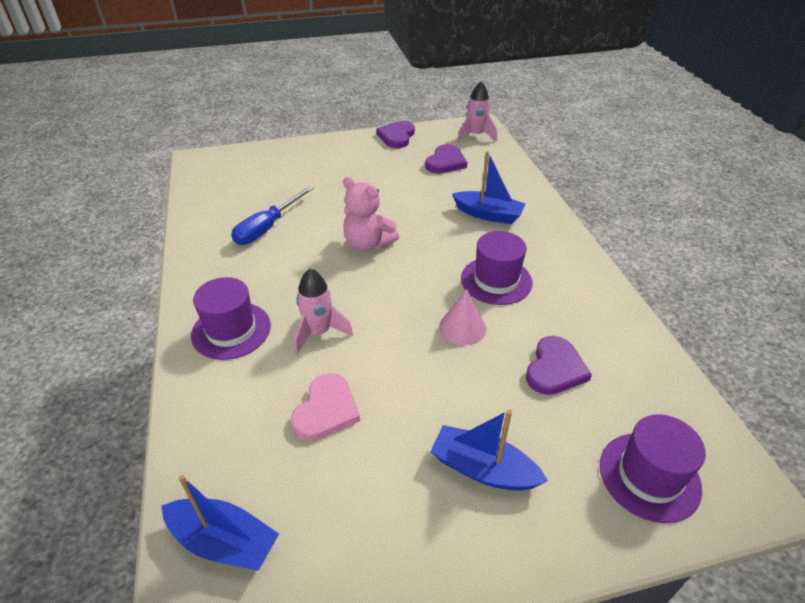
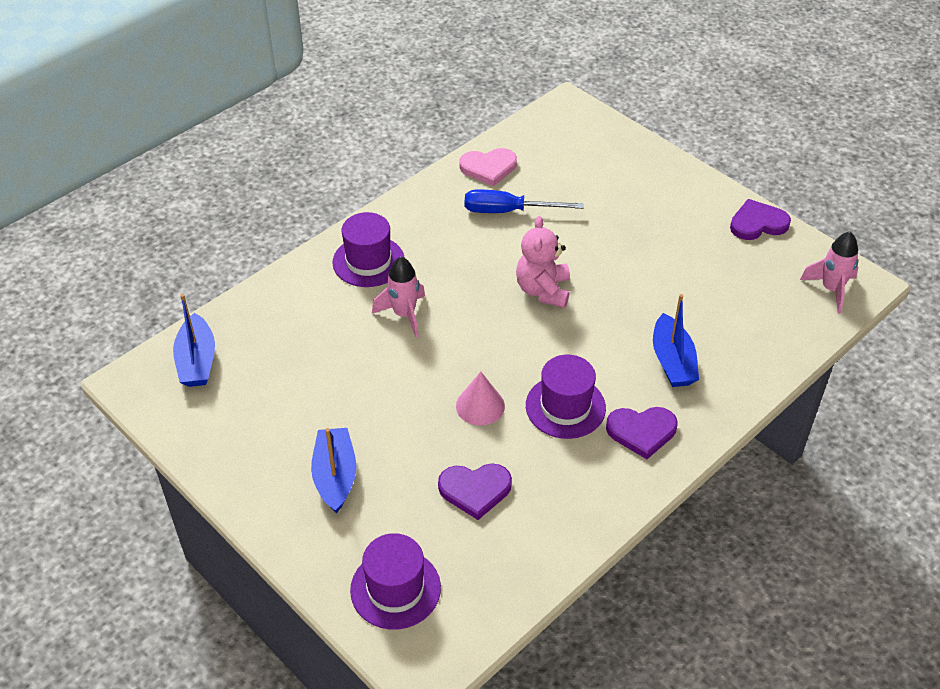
camera: 60 degrees right, 5 degrees up
(326, 410) = (330, 359): pink heart -> pink heart (488, 168)
(445, 162) = (744, 286): purple heart -> purple heart (641, 431)

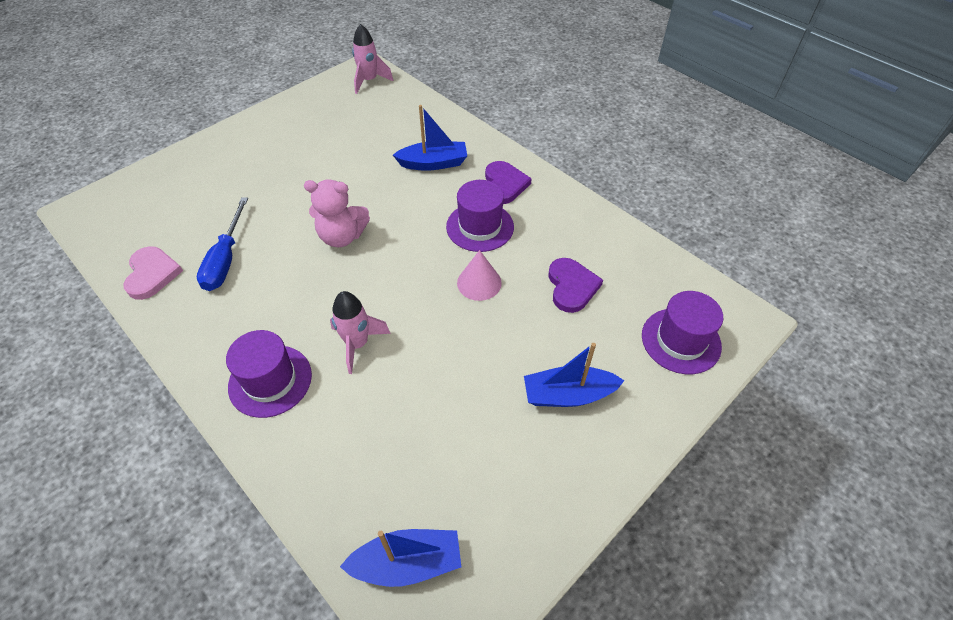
camera: 90 degrees left, 5 degrees up
(757, 223) = (290, 107): purple heart -> none

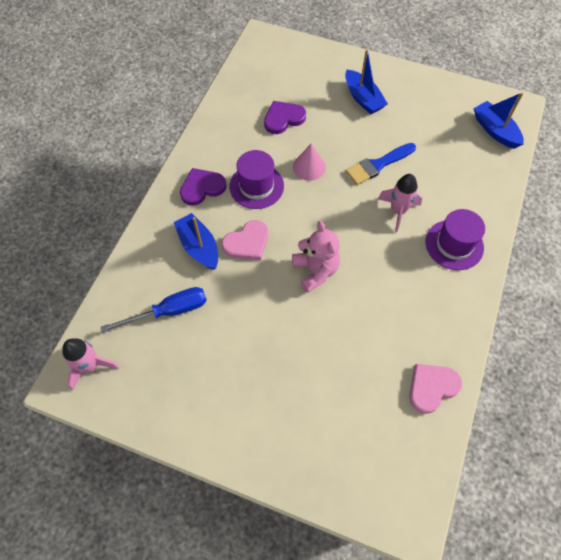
camera: 115 degrees left, 10 degrees up
(225, 259) = (385, 341): blue screwdriver -> blue screwdriver (169, 311)
(413, 197) = (247, 242): none -> pink heart
(439, 356) = (378, 165): none -> blue brush
(681, 340) = (295, 61): purple hat -> none

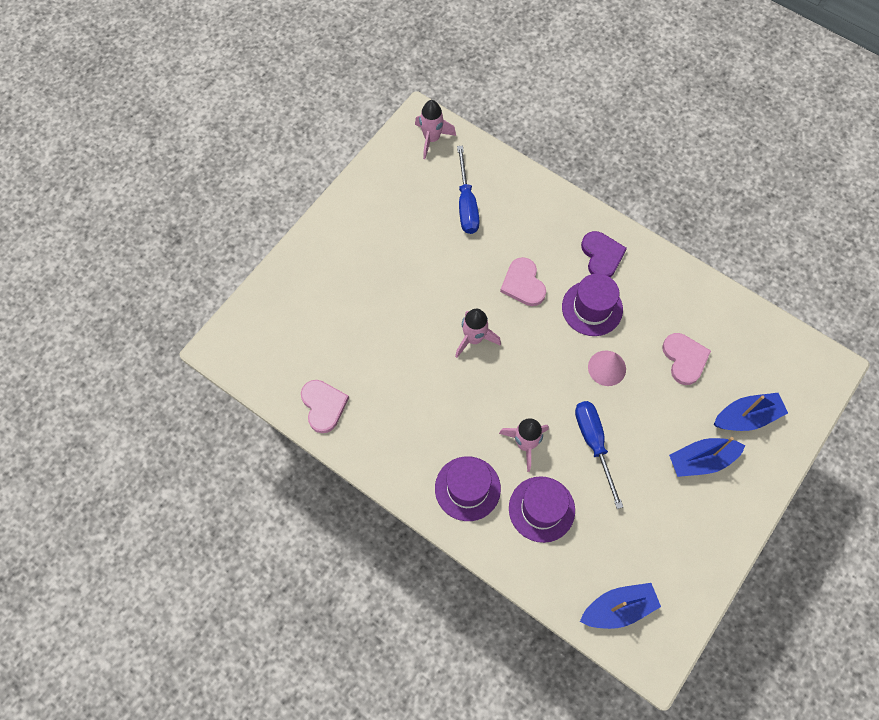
camera: 105 degrees right, 5 degrees up
(199, 247) = (529, 240): blue boat -> blue boat (746, 417)
(283, 118) = (684, 359): purple heart -> pink heart
(315, 271) = (474, 339): pink teddy bear -> pink rocket
(378, 165) = (594, 444): blue brush -> blue screwdriver
(446, 189) = (541, 509): none -> purple hat

